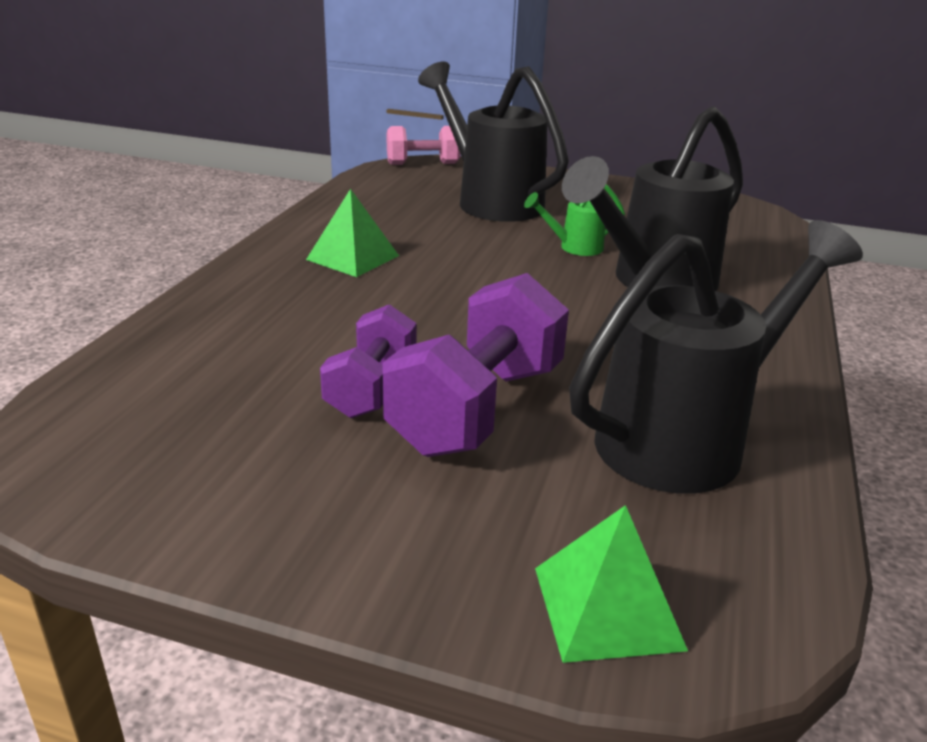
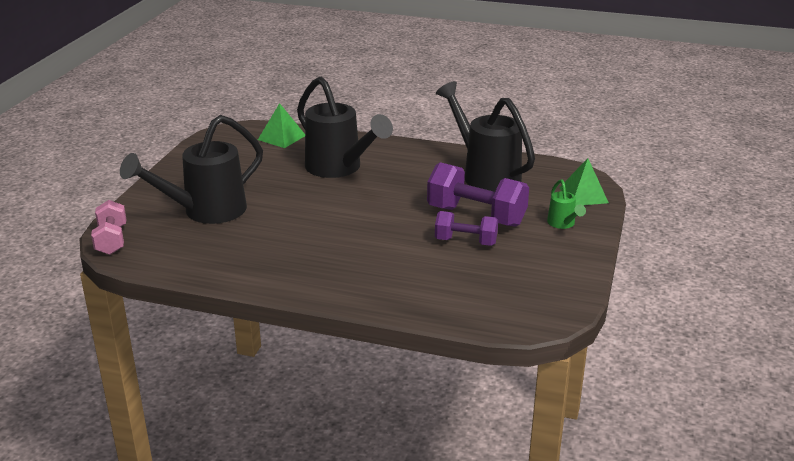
camera: 90 degrees left, 0 degrees up
(352, 257) = (309, 258): green pyramid -> green pyramid (281, 137)
(574, 248) = (291, 187): green watering can -> green watering can (563, 224)

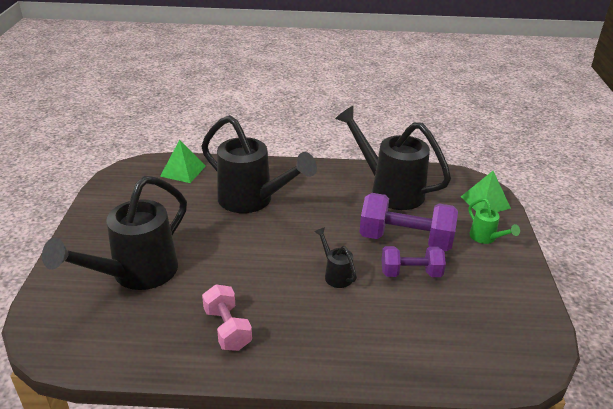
camera: 15 degrees left, 5 degrees up
(111, 240) = (41, 331): pink dumbbell -> pink dumbbell (227, 329)
(390, 234) = (335, 274): none -> black watering can

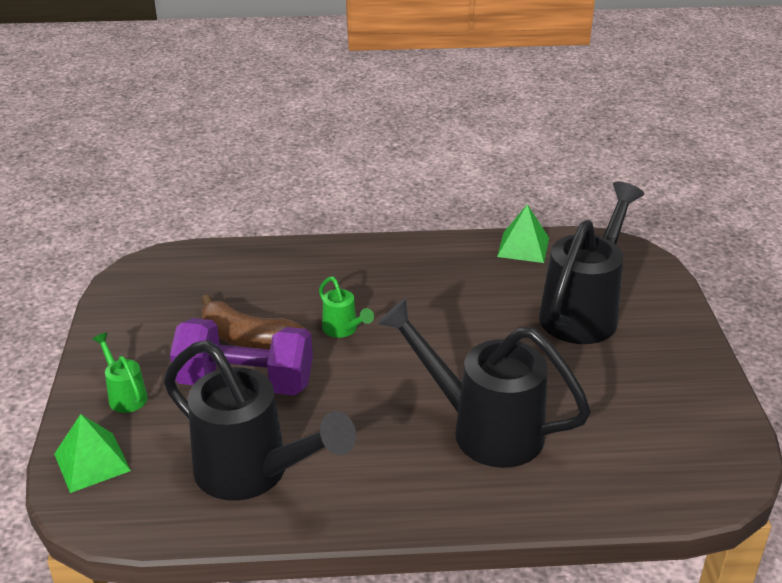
camera: 175 degrees right, 0 degrees up
(183, 171) = (633, 482): green pyramid -> green pyramid (523, 247)
(227, 329) = (453, 270): pink dumbbell -> none
(335, 274) = (343, 330): black watering can -> green watering can
(410, 273) = (248, 339): purple dumbbell -> brown banana

